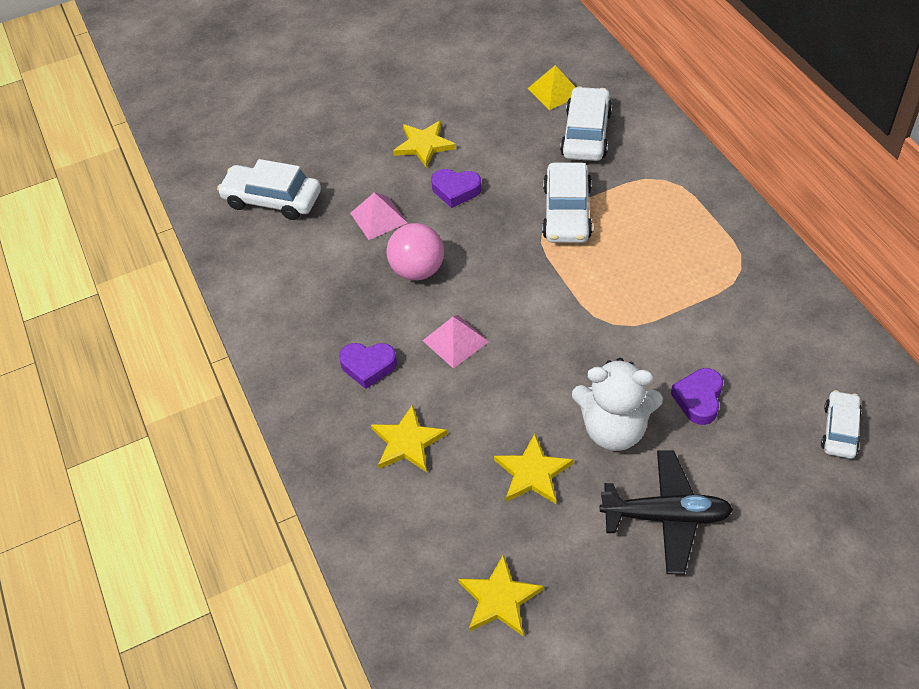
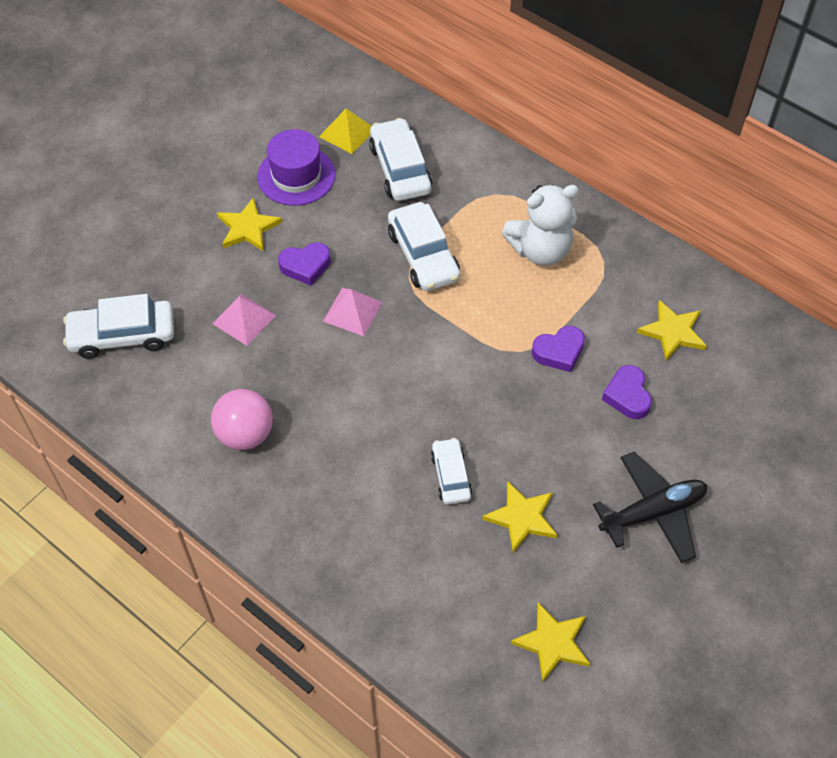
camera: 30 degrees left, 5 degrees up
(368, 366) = (317, 473): purple heart -> purple heart (559, 352)
(407, 442) = (395, 533): yellow star -> yellow star (672, 332)
(417, 270) = (312, 361): pink ball -> pink ball (245, 434)
(455, 341) = (386, 419): pink pyramid -> pink pyramid (352, 311)
(489, 114) = (296, 175): none -> purple hat
(614, 429) = (571, 450): white teddy bear -> white teddy bear (540, 250)
(840, 430) = (752, 381): white car -> white car (451, 476)

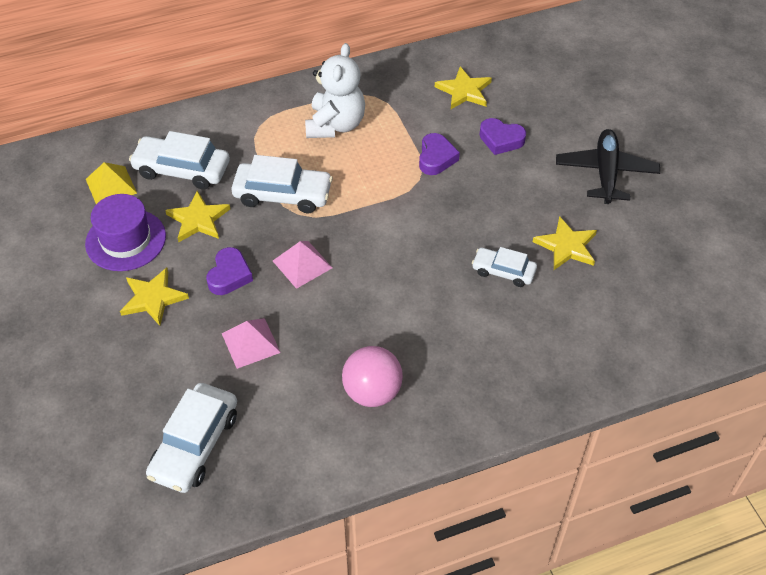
camera: 60 degrees left, 5 degrees down
(552, 643) = (680, 277): yellow star -> yellow star (198, 219)

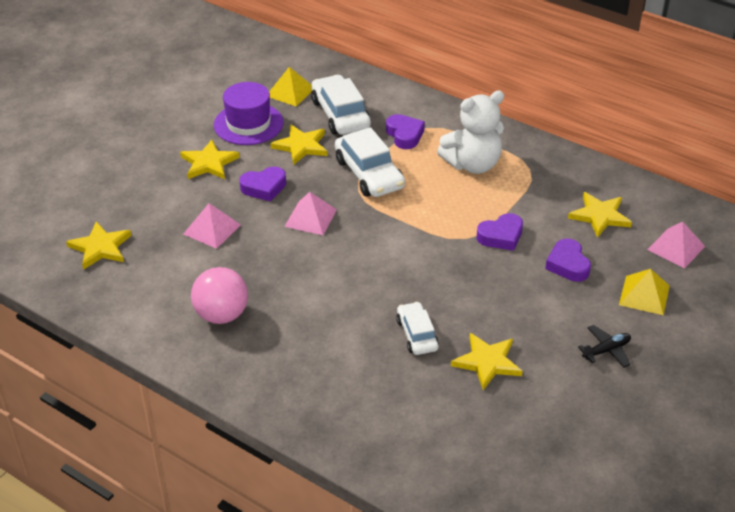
camera: 55 degrees right, 10 degrees down
(195, 444) = (100, 247): white car -> yellow star
(255, 144) = (404, 135): none -> purple heart
(533, 73) = (676, 248): none -> pink pyramid
(567, 119) = (644, 295): none -> yellow pyramid
(606, 173) = (606, 350): black plane -> black plane, size x0.52

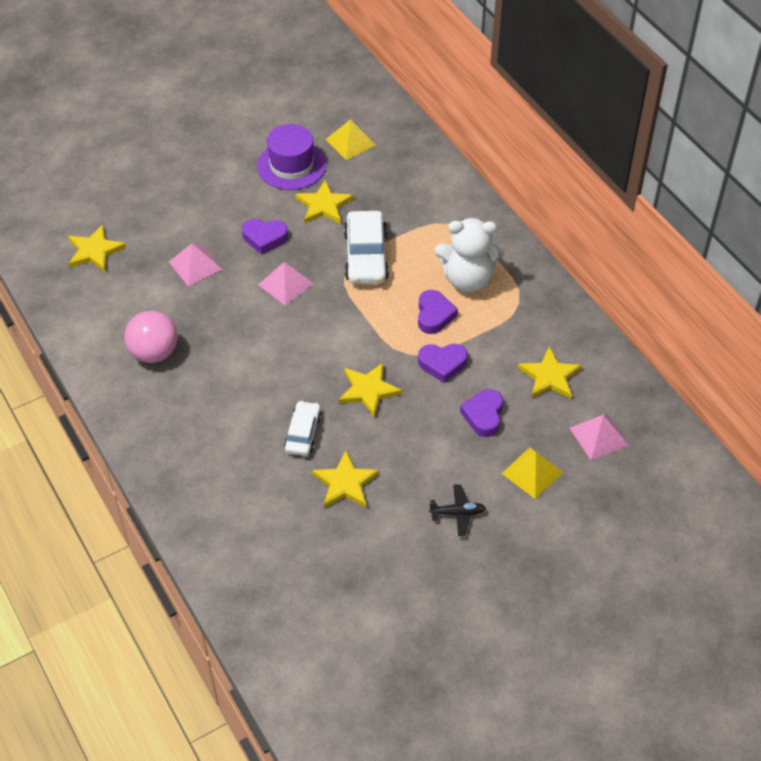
camera: 25 degrees right, 10 degrees up
(209, 163) = (232, 196): yellow star -> yellow star (368, 390)
(340, 114) = (380, 182): white car -> none
(404, 135) = (425, 225): purple heart -> purple heart (434, 315)

